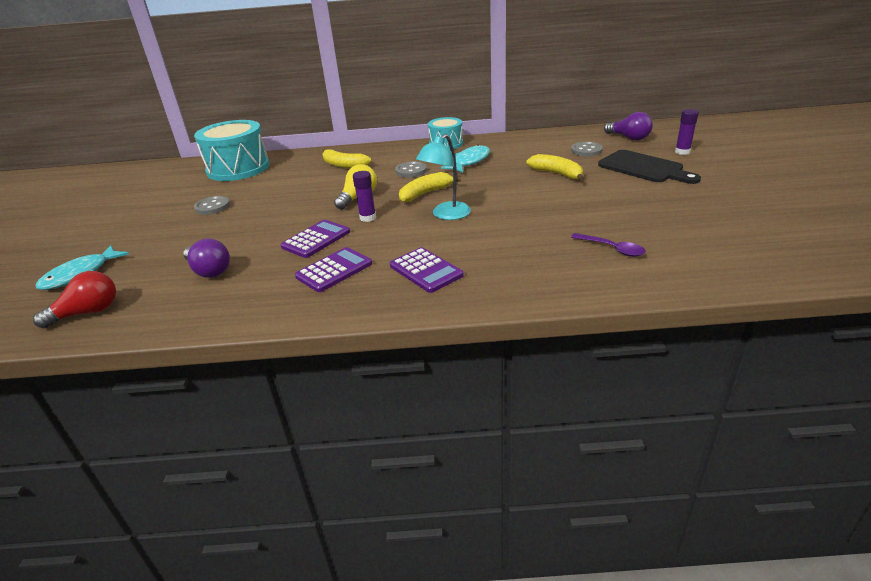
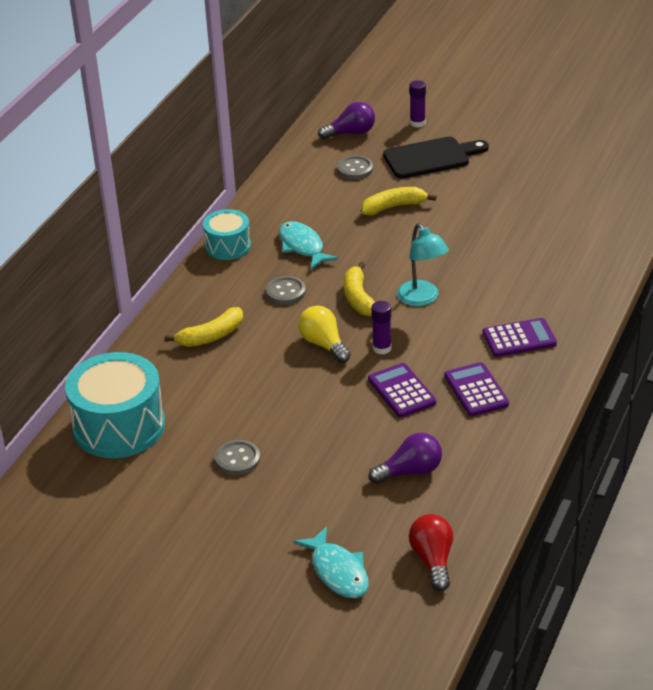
camera: 65 degrees left, 5 degrees up
(612, 249) = (561, 236): purple spoon -> none

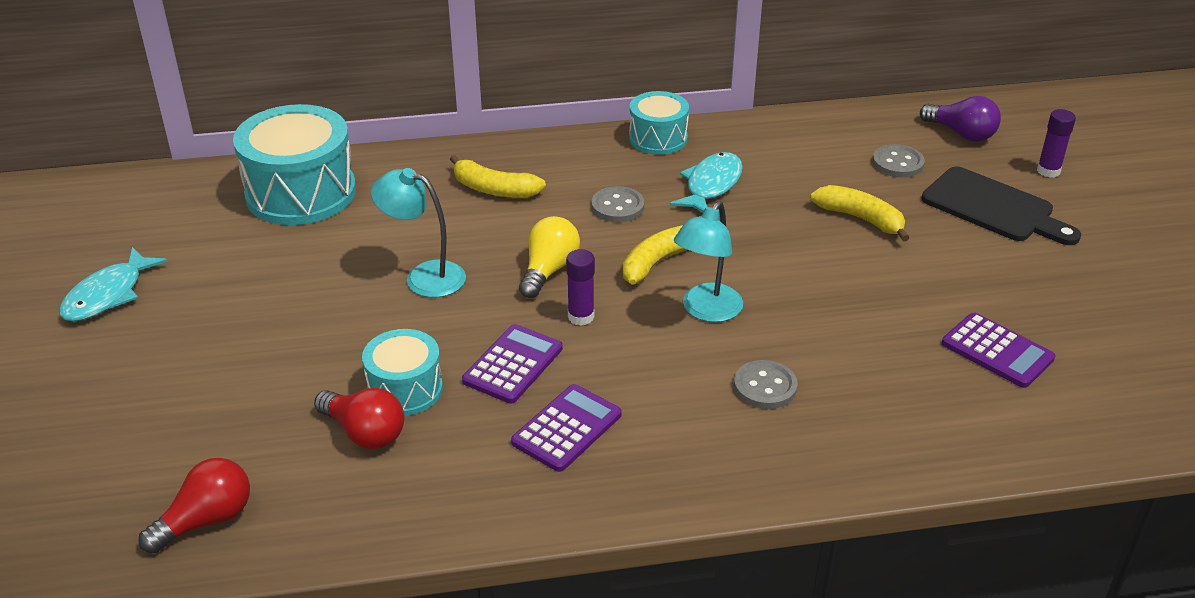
camera: 55 degrees right, 0 degrees up
(237, 459) = (299, 290): grey button -> grey button (765, 387)
(278, 399) = (424, 276): none -> turquoise lamp
(338, 571) = (146, 444): turquoise fish -> turquoise fish (108, 295)
(384, 442) = (405, 389): none -> turquoise drum
(410, 471) = (364, 433): purple light bulb -> red light bulb
(519, 338) = (708, 427): purple calculator -> purple calculator (997, 351)

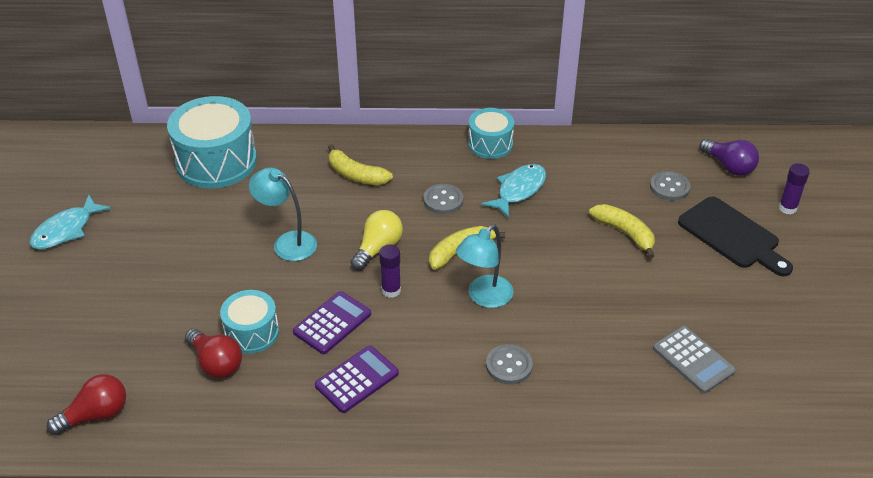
camera: 10 degrees right, 5 degrees up
(997, 351) = (693, 360): purple calculator -> grey calculator

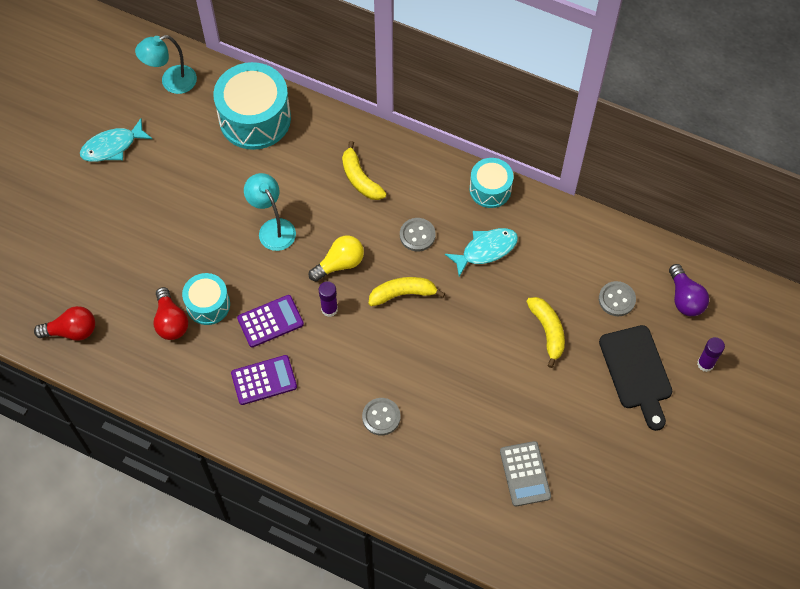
camera: 25 degrees right, 20 degrees up
(484, 297) = (397, 346): turquoise lamp -> turquoise lamp (171, 82)

